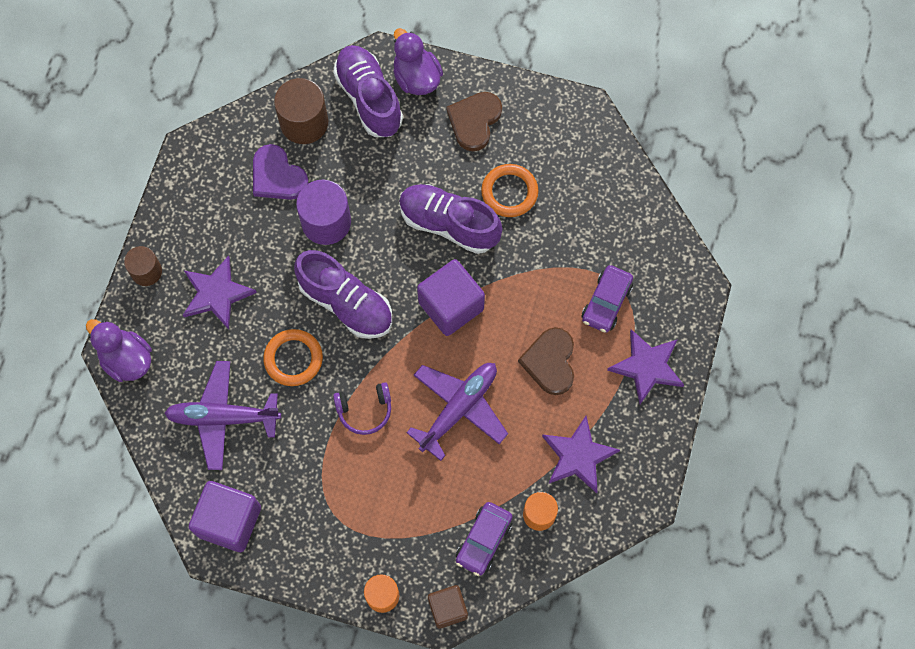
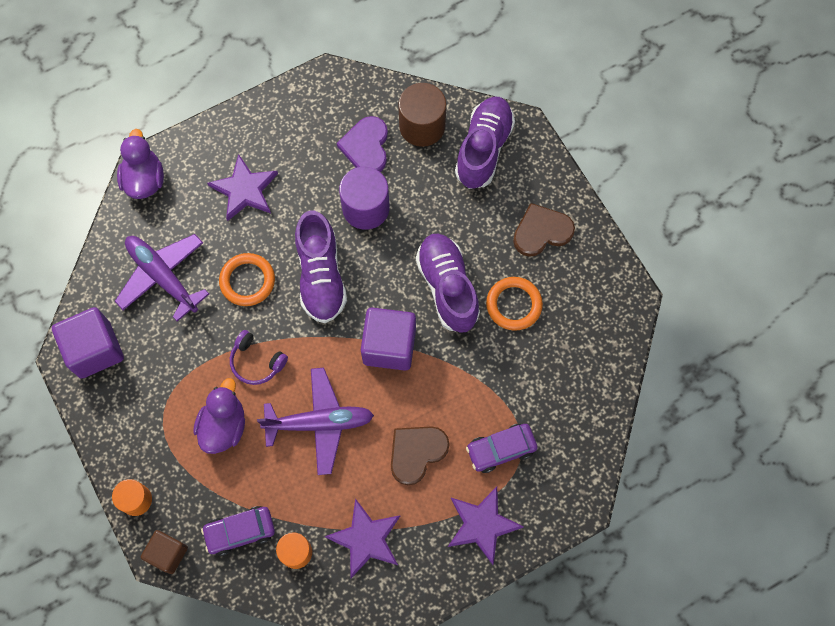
camera: 45 degrees right, 0 degrees up
(146, 271) = (216, 133): brown cylinder -> none
(416, 78) = (532, 164): purple duck -> purple duck (224, 426)

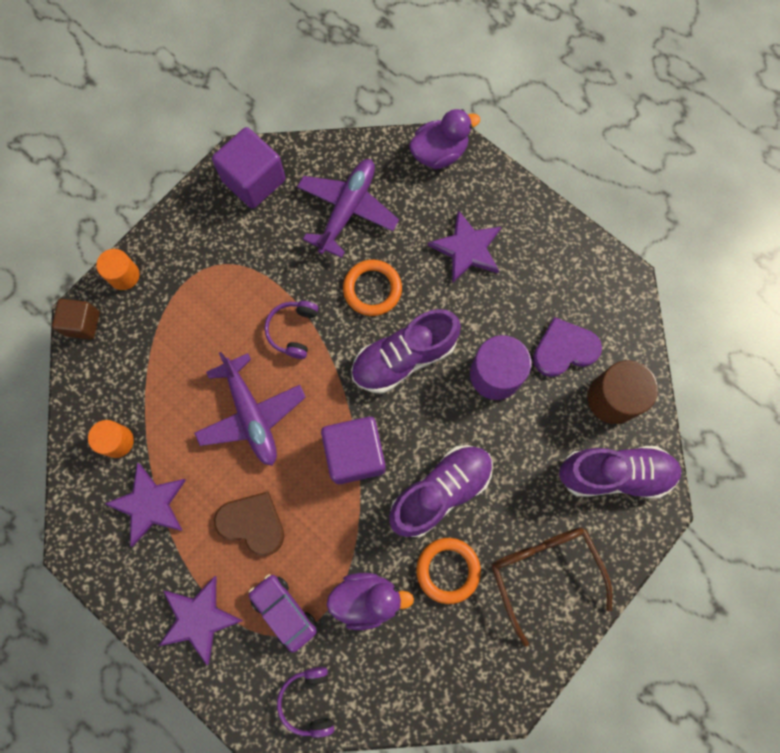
camera: 70 degrees right, 5 degrees up
(224, 426) = (219, 325): purple duck -> purple duck (367, 599)
(240, 531) = (122, 381): purple car -> none
(541, 231) = (544, 572): brown heart -> brown glasses
(580, 452) = (308, 700): none -> purple headphones

